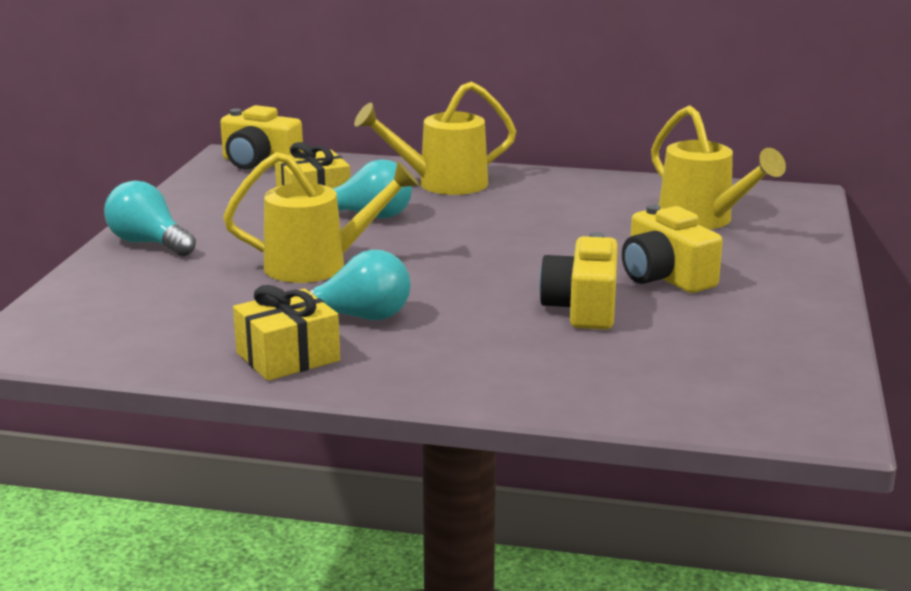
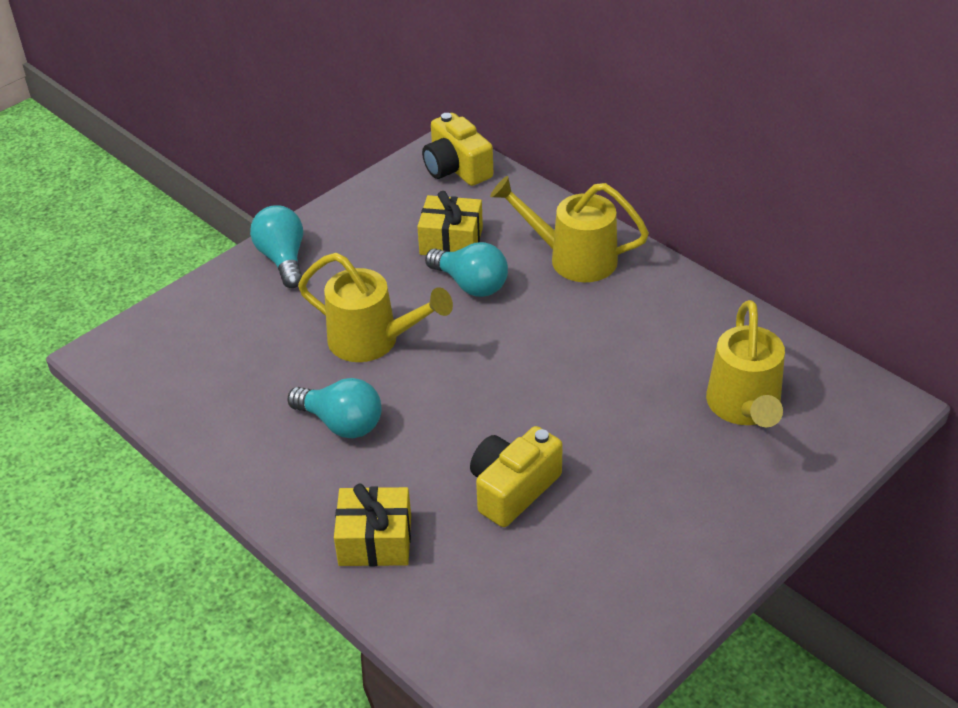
camera: 35 degrees right, 20 degrees up
(288, 357) = (254, 450): yellow gift -> yellow gift (375, 540)
(665, 277) = (622, 477): yellow camera -> none

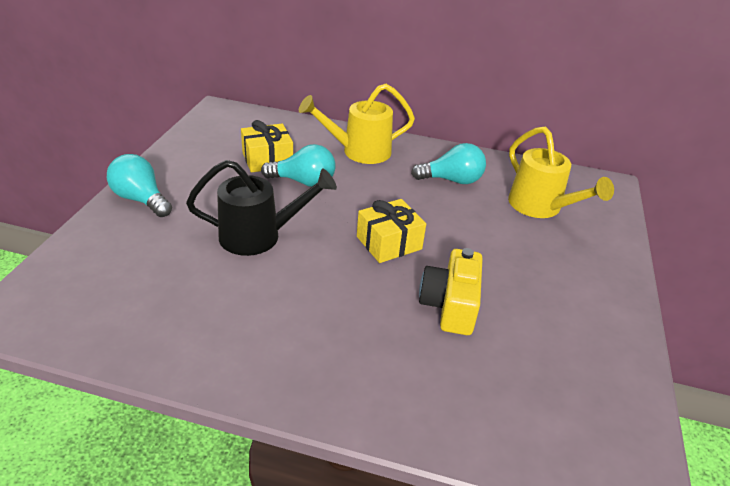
camera: 35 degrees left, 5 degrees down
(341, 423) = (280, 302): turquoise light bulb -> turquoise light bulb (452, 180)
(373, 341) = (259, 236): yellow watering can -> black watering can
(375, 540) = (381, 385): yellow gift -> yellow gift (389, 243)
(456, 168) = (236, 118): yellow camera -> none

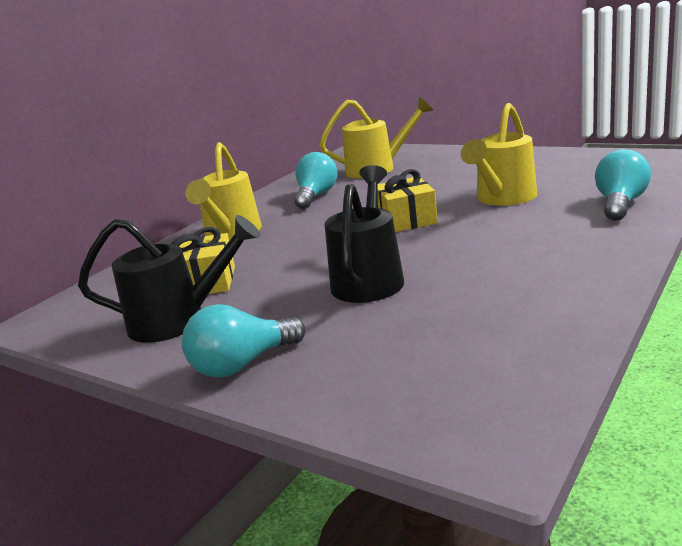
camera: 65 degrees left, 15 degrees down
(208, 162) = (179, 320): none -> black watering can
(303, 182) = (272, 260): turquoise light bulb -> turquoise light bulb (620, 204)
(450, 305) = (502, 199): yellow camera -> yellow watering can

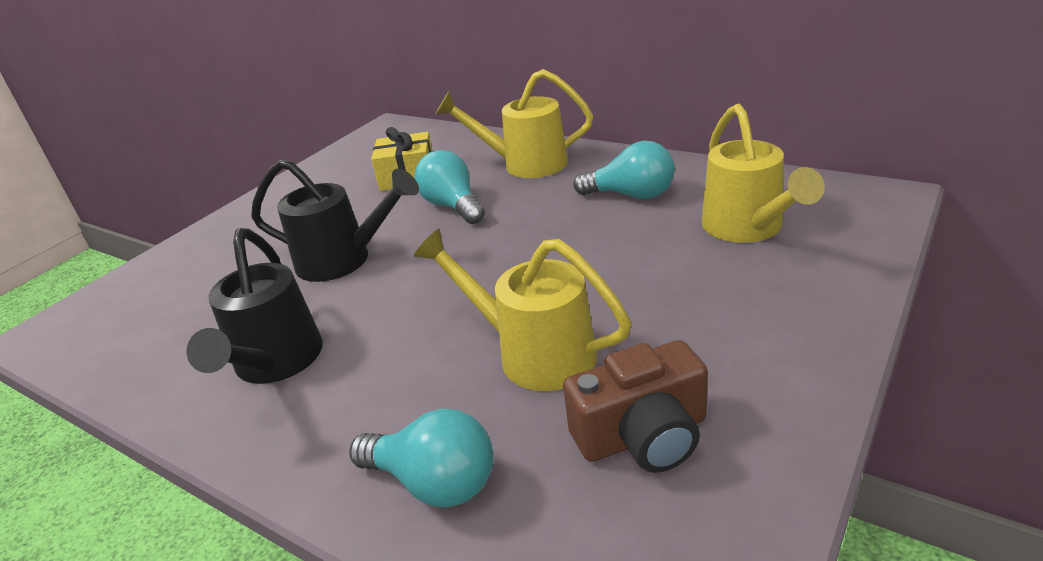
camera: 90 degrees right, 10 degrees up
(179, 320) = (340, 181): black watering can -> black watering can (275, 364)
(242, 364) = (244, 221): turquoise light bulb -> turquoise light bulb (452, 206)
(406, 220) = (497, 271): yellow gift -> none
(564, 172) = (643, 436): none -> brown camera

